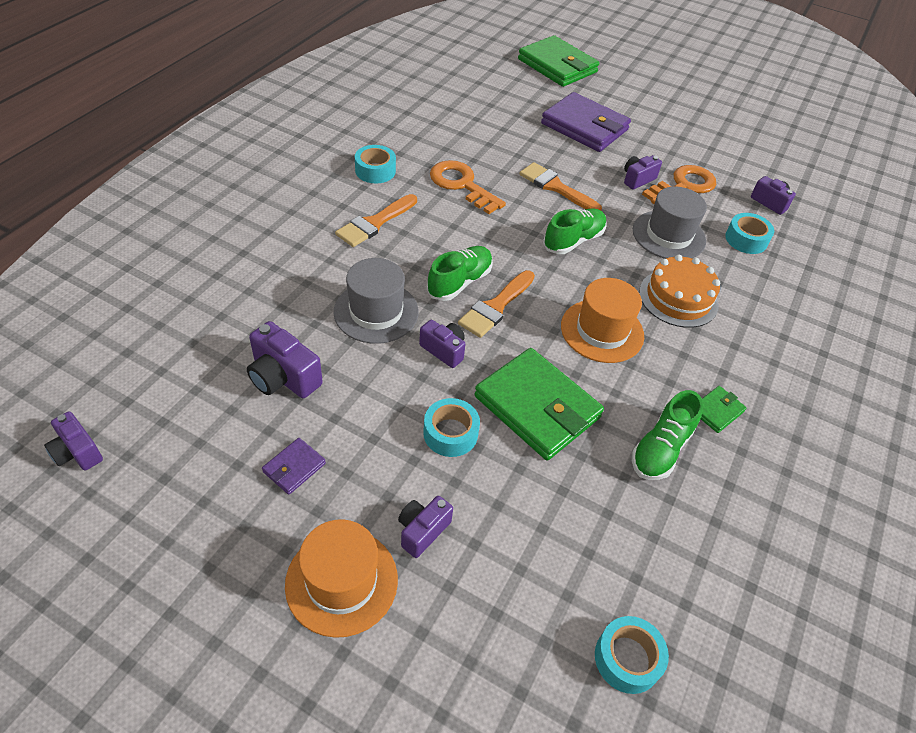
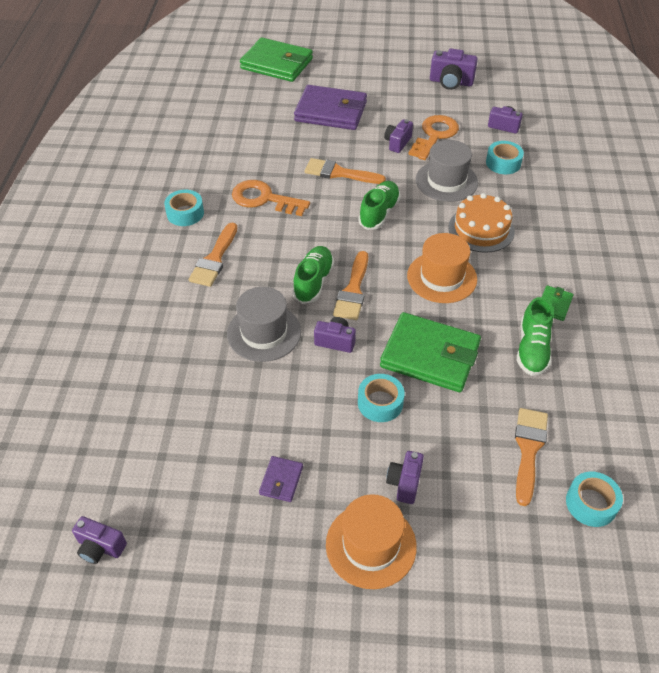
camera: 20 degrees left, 0 degrees up
(283, 377) = (225, 415): purple camera -> purple camera (451, 82)
(588, 559) = (528, 449): none -> orange brush

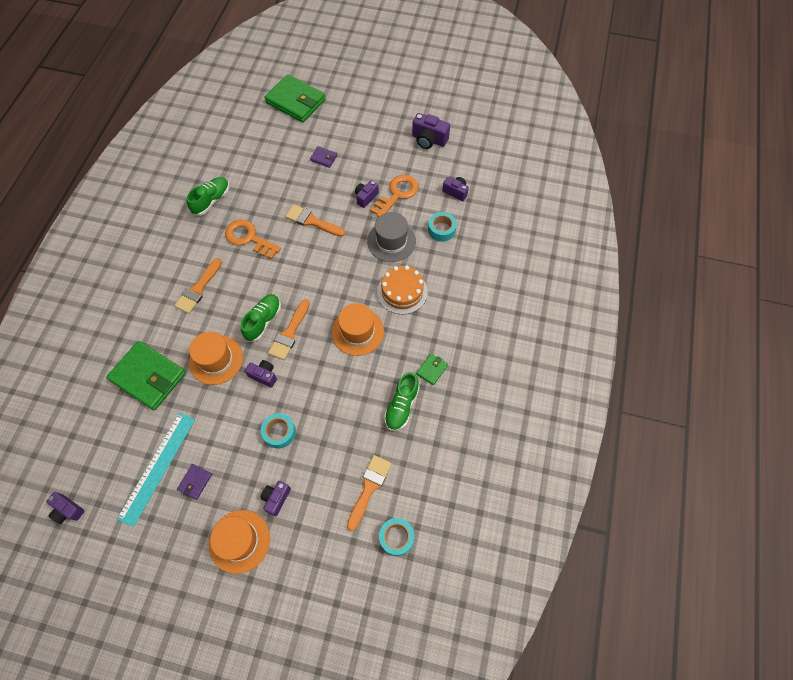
camera: 10 degrees right, 15 degrees up
(185, 213) = (187, 243): turquoise tape -> none
(220, 471) = (157, 467): none -> turquoise ruler
(264, 332) = (216, 360): grey hat -> orange hat
(331, 112) = (324, 158): purple wallet -> purple wallet, size x0.44
(379, 213) = (330, 264): green shoe -> green shoe (211, 200)
(430, 356) = (326, 399): green wallet -> green wallet (148, 377)

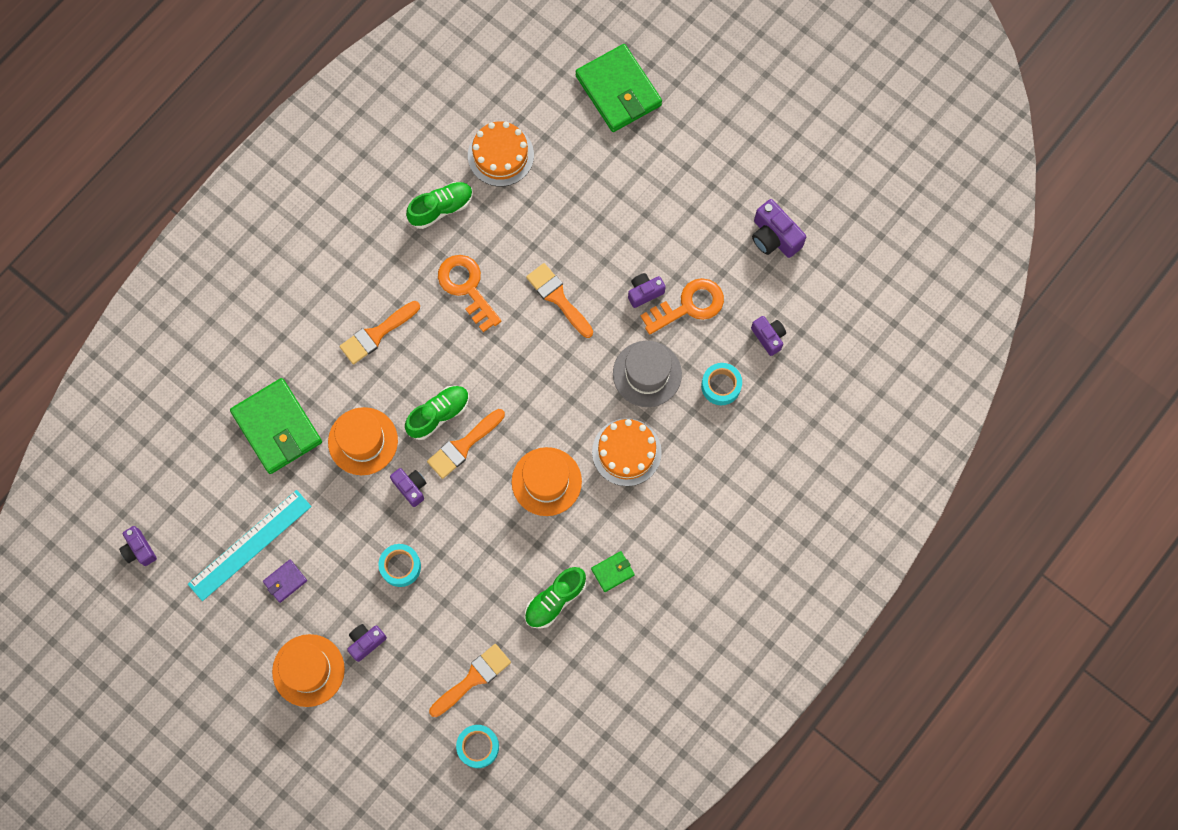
camera: 25 degrees right, 10 degrees up
(238, 158) = (500, 155): none -> orange cake
(324, 158) = (616, 205): purple wallet -> none

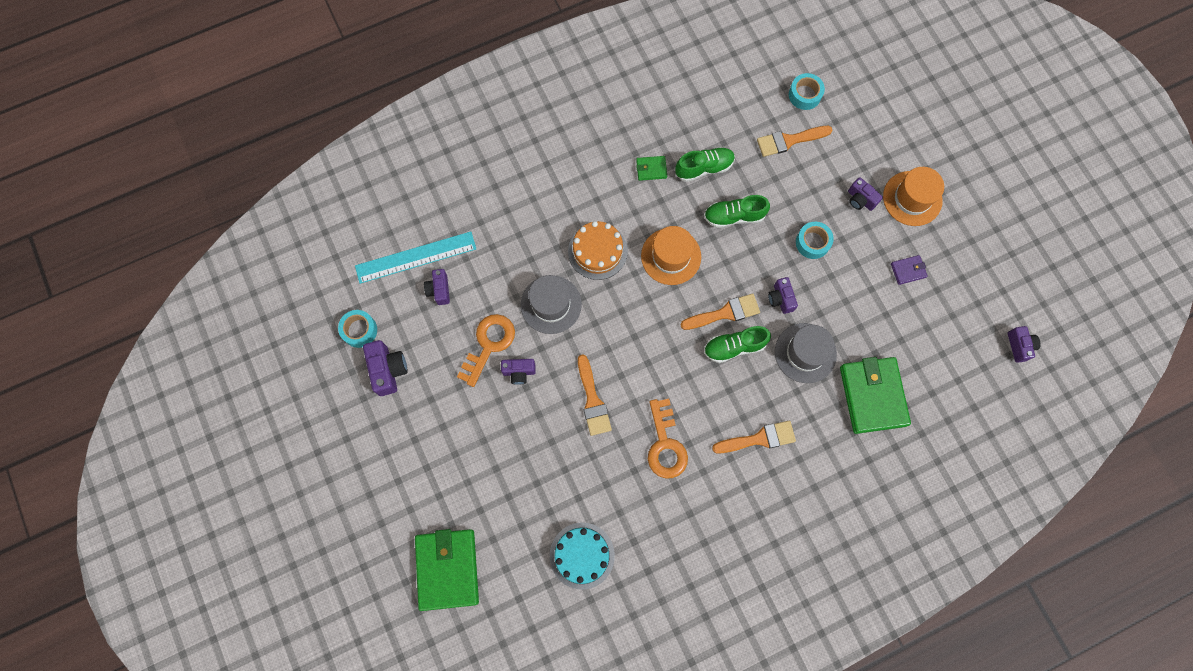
camera: 155 degrees left, 0 degrees up
(249, 545) = (927, 311): turquoise ruler -> turquoise ruler (416, 257)
(363, 441) = (805, 353): orange hat -> grey hat
(366, 642) = (860, 199): purple camera -> purple camera turned 60 degrees clockwise
(441, 208) = (656, 529): green shoe -> green shoe (734, 216)
(500, 155) = (582, 555): orange cake -> turquoise cake
(689, 305) = (489, 344): orange key -> orange key turned 120 degrees clockwise
(721, 386) = (498, 269): turquoise tape -> turquoise tape (359, 330)

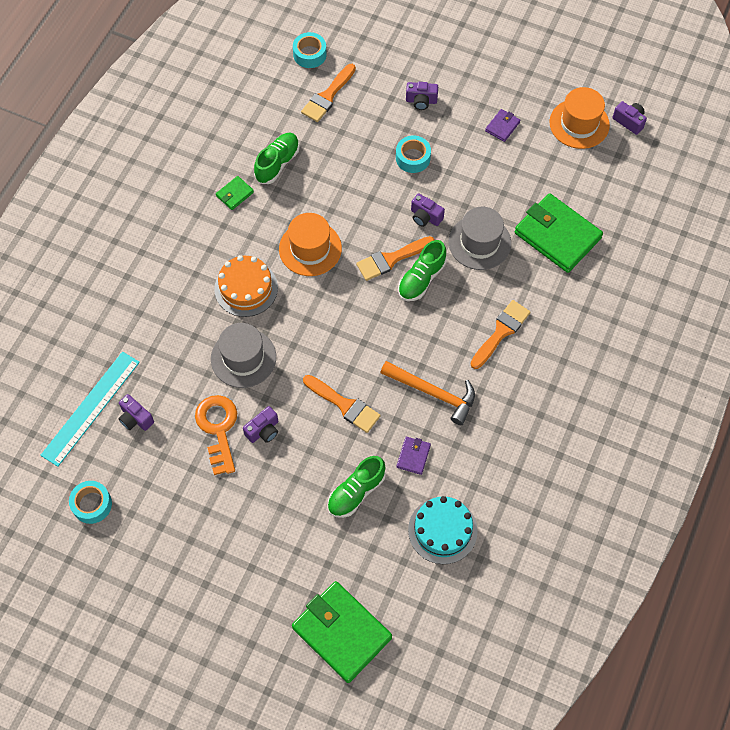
camera: 40 degrees left, 10 degrees down
(388, 370) = (147, 516): purple camera -> none
(609, 481) = (413, 456): none -> purple wallet
(665, 445) = (433, 393): orange key -> orange hammer
(725, 313) = (391, 259): orange brush -> orange brush turned 150 degrees counterclockwise
(734, 216) = (334, 182): green shoe -> green shoe (356, 492)
(912, 198) = (459, 73): orange hat -> orange hat (579, 124)

